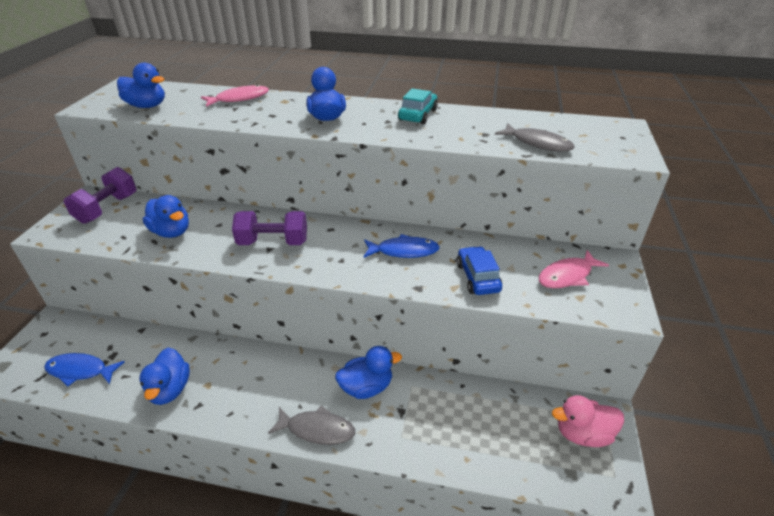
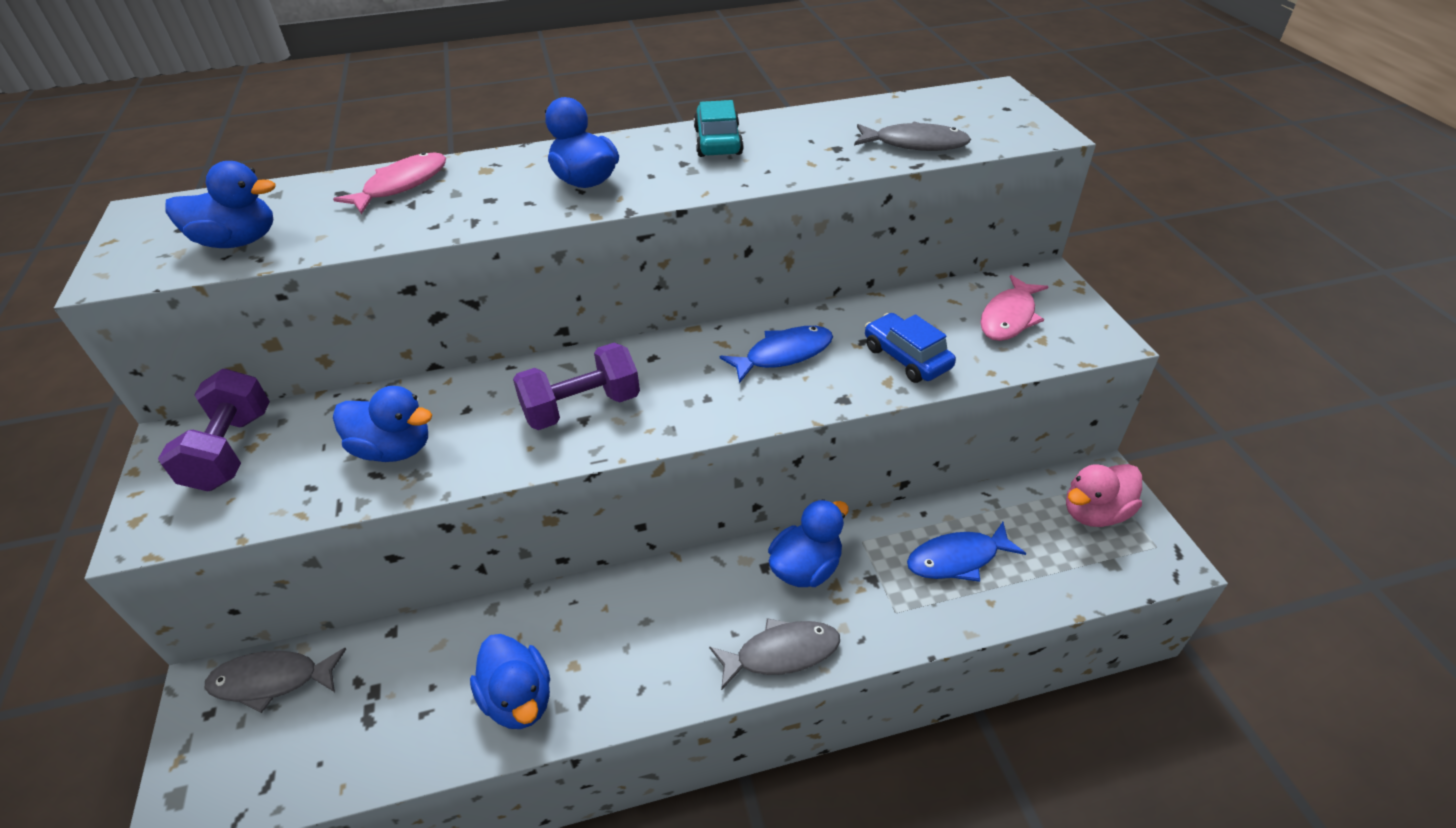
camera: 25 degrees left, 5 degrees up
(77, 330) = (272, 681): none -> grey fish
(80, 371) = (336, 740): blue fish -> blue fish (957, 559)

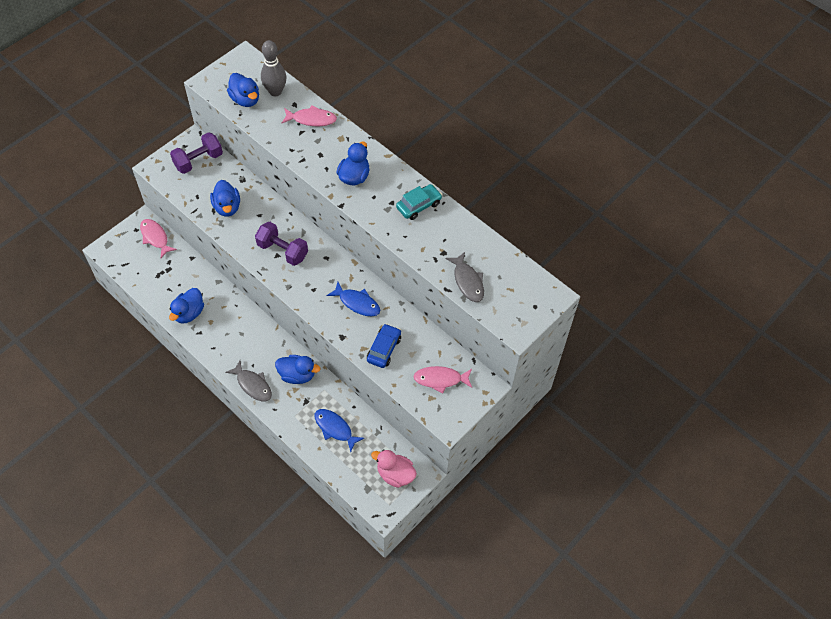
camera: 55 degrees right, 15 degrees up
(272, 681) = (155, 237): grey fish -> pink fish
(280, 203) = (275, 91): none -> grey bowling pin

